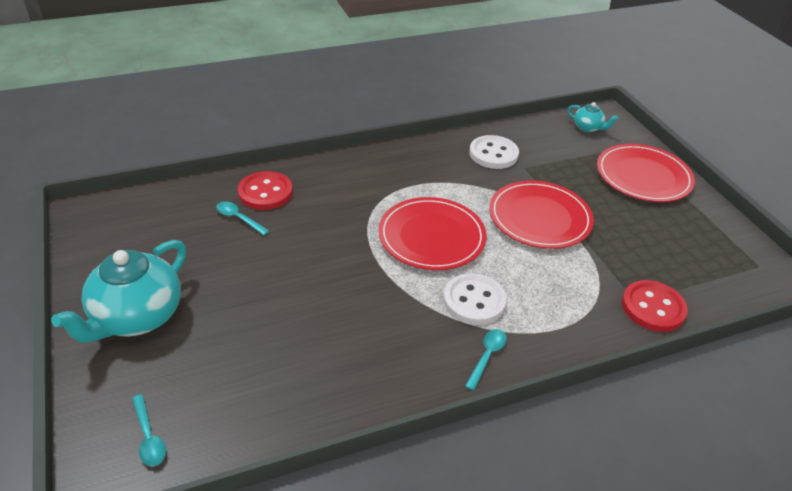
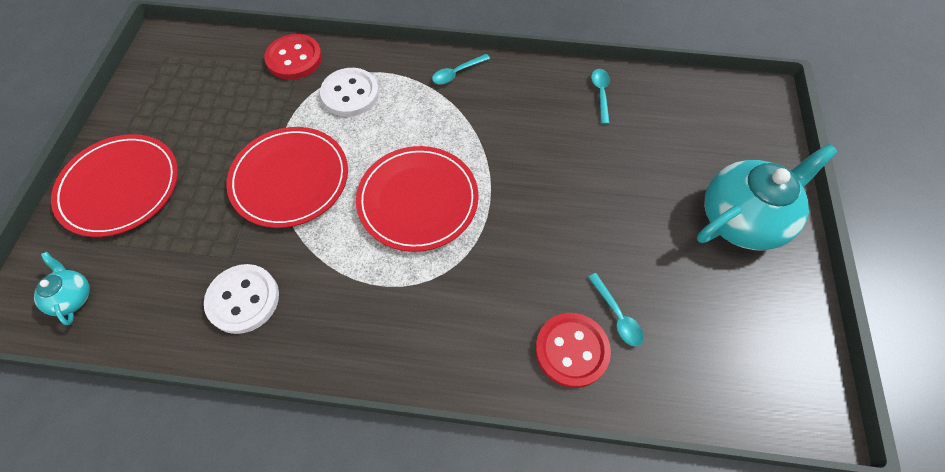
camera: 150 degrees left, 20 degrees up
(149, 437) = (732, 109): turquoise spoon -> turquoise spoon (600, 94)
(474, 301) = (431, 118): white button -> white button (350, 94)

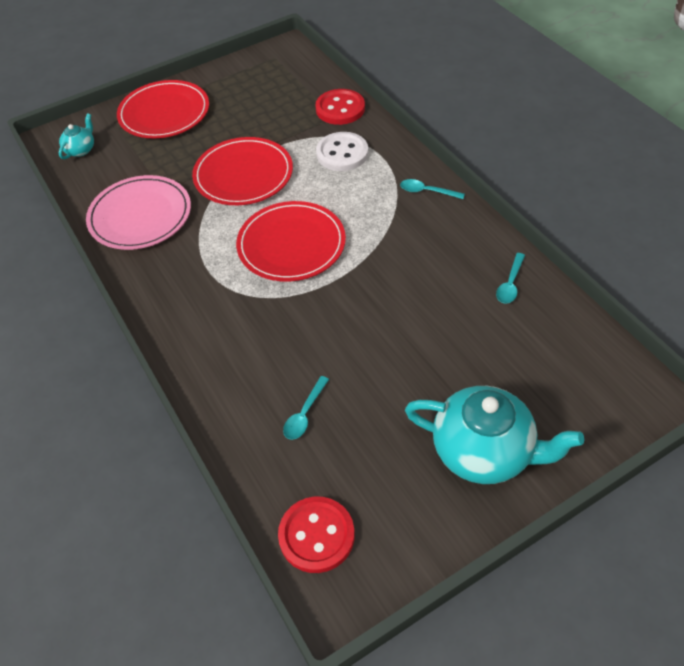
camera: 55 degrees right, 10 degrees down
(243, 299) = (140, 216): white button -> pink plate
(571, 350) = (250, 403): red button -> red button (316, 535)
(600, 94) = (510, 284): turquoise spoon -> turquoise spoon turned 150 degrees clockwise

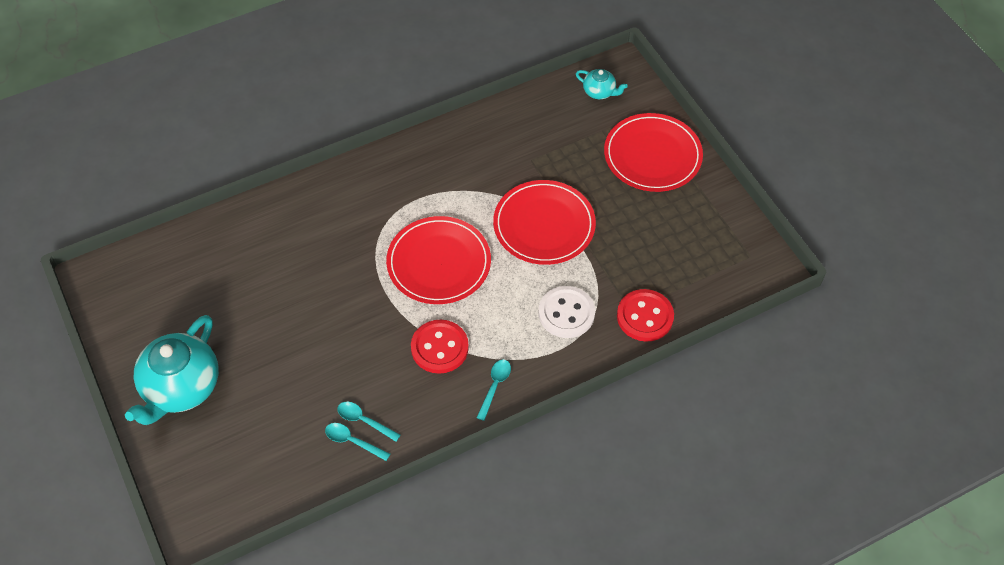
camera: 90 degrees right, 5 degrees up
(140, 216) = (497, 145): pink plate -> none
(304, 414) = (248, 265): turquoise spoon -> turquoise spoon (364, 421)
(316, 535) = (144, 268): red button -> red button (439, 348)

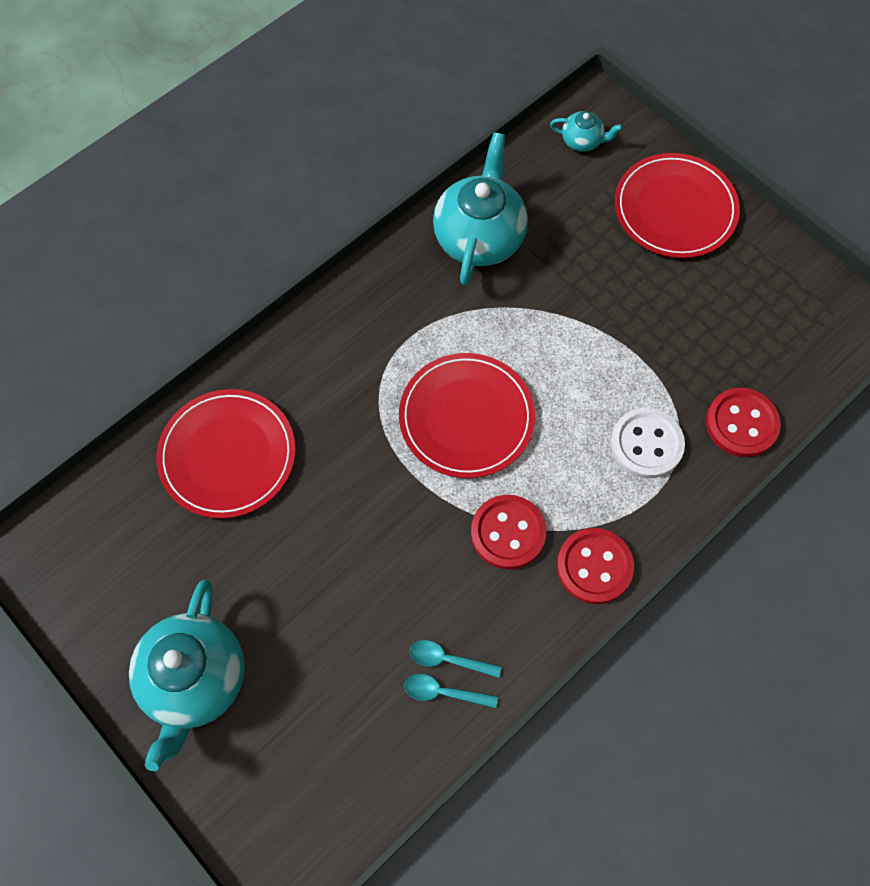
camera: 15 degrees left, 10 degrees up
(495, 141) = (479, 236): none -> turquoise teapot
(495, 386) = (594, 566): turquoise spoon -> red button
(544, 225) = (578, 333): red plate -> red plate (227, 455)

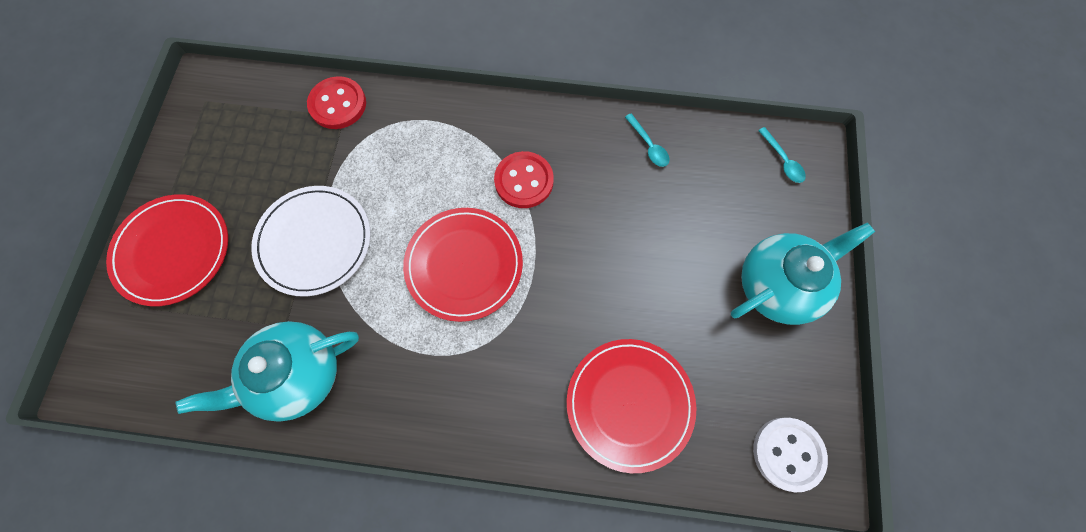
camera: 130 degrees left, 5 degrees up
(448, 659) = (629, 157): turquoise spoon -> turquoise spoon (782, 160)
(582, 141) = (139, 366): turquoise teapot -> none
(594, 315) = (314, 241): none -> white plate
(594, 566) = (504, 121): red button -> none
(646, 444) = (396, 146): white button -> white button (788, 453)

